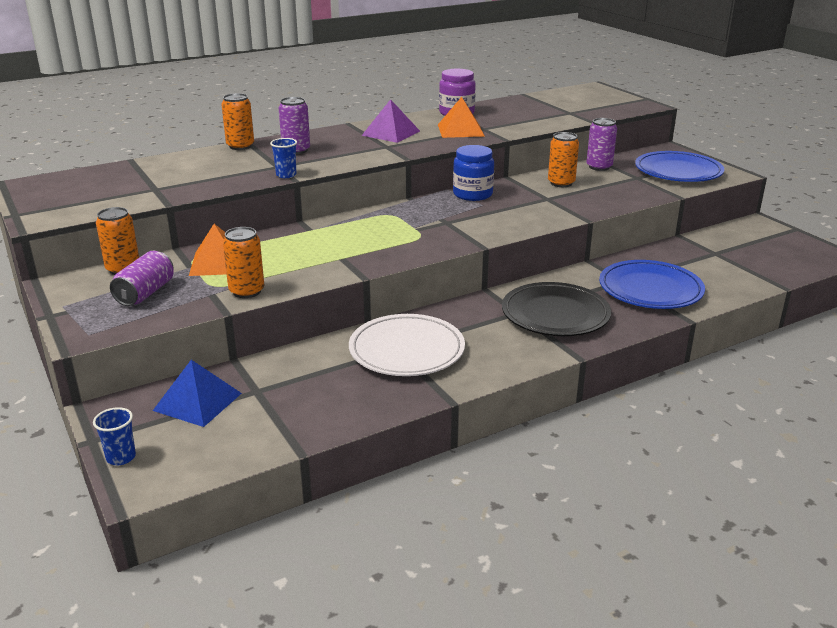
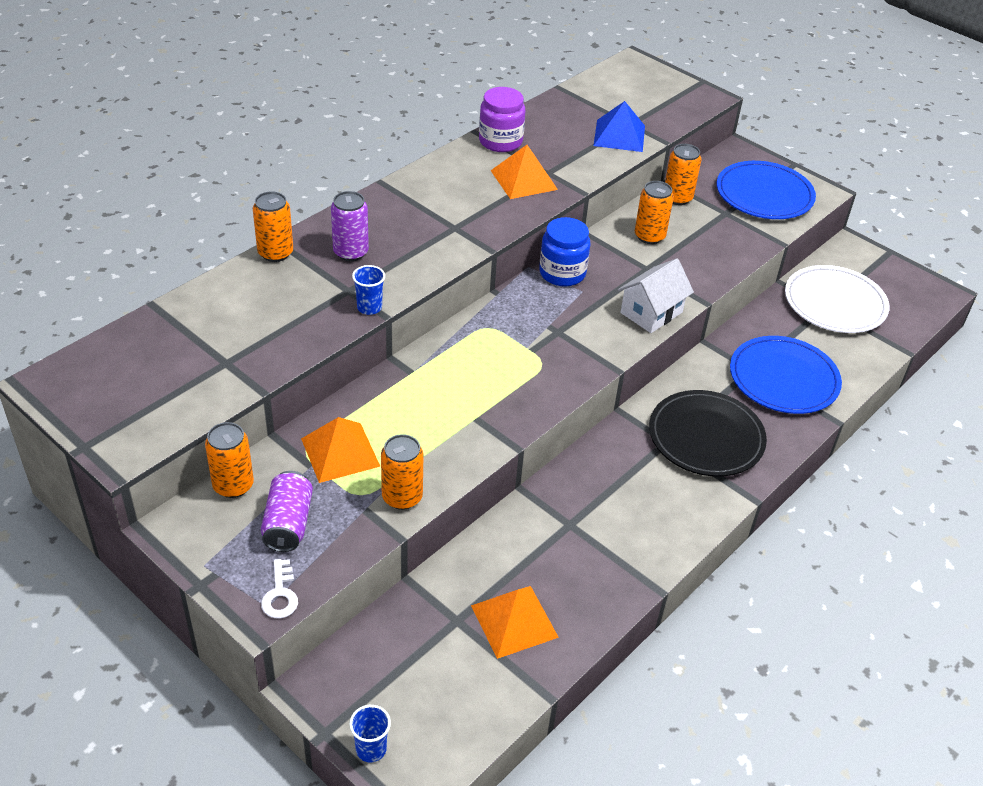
camera: 20 degrees left, 15 degrees up
(104, 329) = (280, 594): none -> white key
(197, 401) = (403, 650): blue pyramid -> blue pyramid (619, 135)
(305, 399) = (514, 621): none -> orange pyramid
(391, 133) = (445, 197): purple pyramid -> none
(406, 350) = (581, 524): white plate -> white plate (834, 304)
(535, 220) = (651, 312): none -> white house
(599, 167) = (677, 198): purple can -> orange can

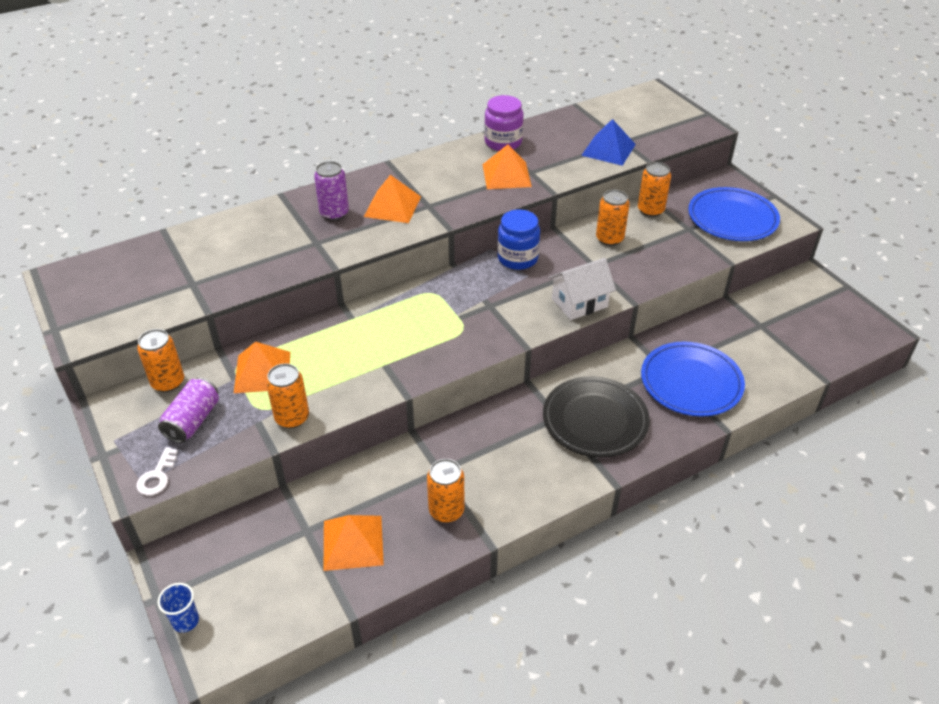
camera: 20 degrees right, 0 degrees up
(275, 253) = (276, 205): orange can -> orange can (446, 510)
(369, 308) = (325, 259): blue cup -> none
(414, 234) = (392, 206): none -> orange pyramid
(834, 304) = (771, 324): white plate -> none

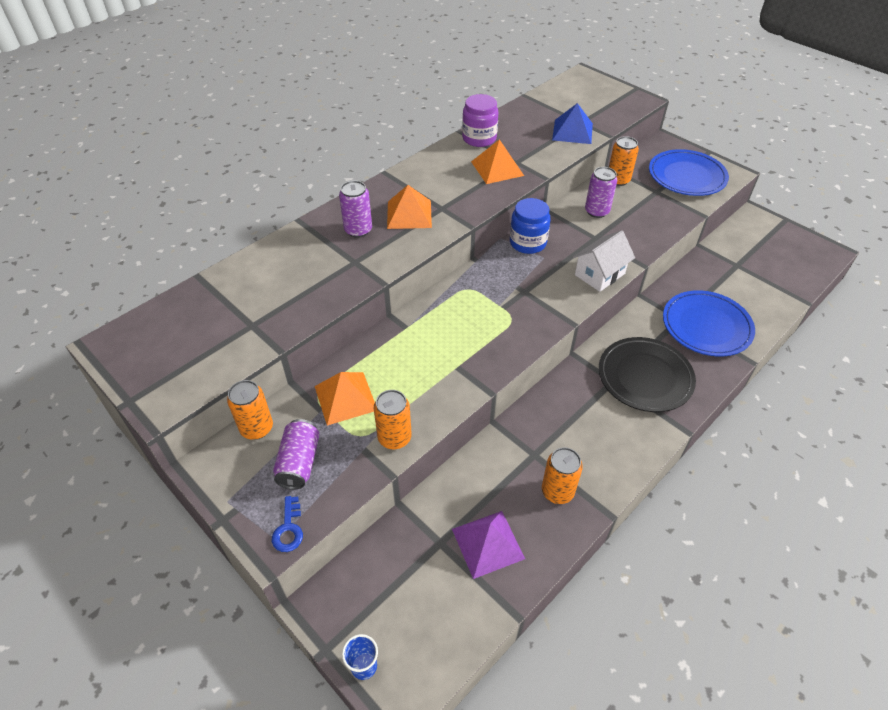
camera: 15 degrees left, 5 degrees up
(157, 476) = (288, 529): white key -> blue key
(353, 542) = (487, 543): orange pyramid -> purple pyramid
(609, 239) = (597, 211): orange can -> purple can

